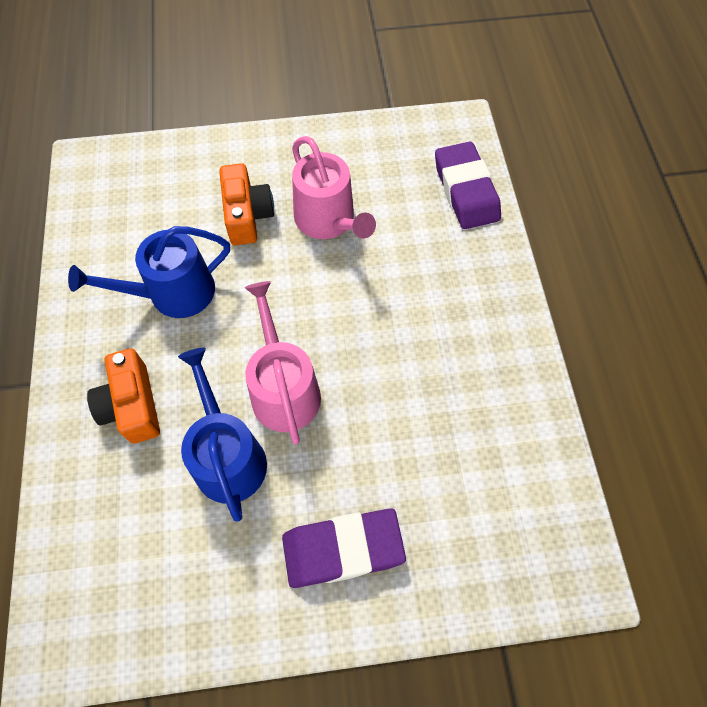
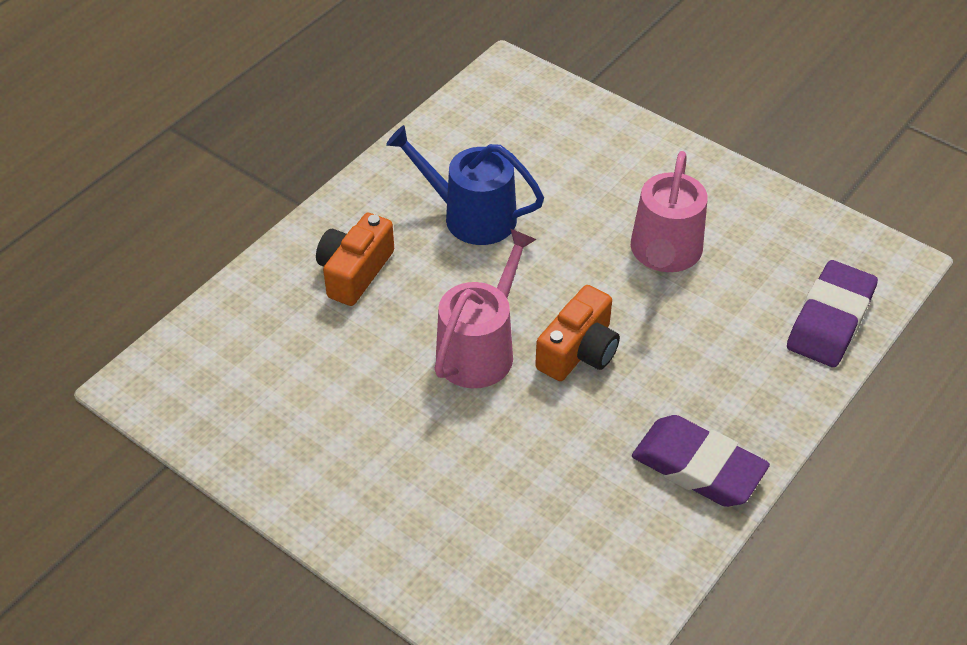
camera: 45 degrees right, 15 degrees down
(228, 456) = (385, 361): blue watering can -> none
(247, 215) = (597, 200): orange camera -> orange camera (579, 351)
(343, 549) = (398, 493): purple eraser -> purple eraser (698, 467)

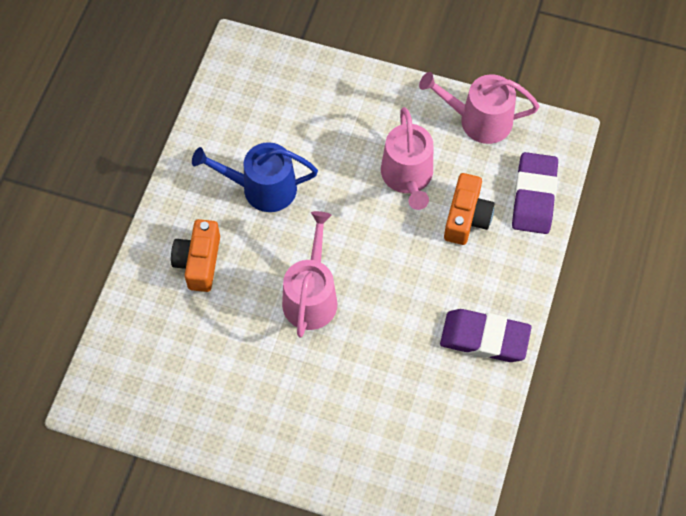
camera: 20 degrees left, 15 degrees up
(579, 351) = (377, 276): orange camera -> orange camera (466, 217)
(784, 217) = (479, 120): none -> pink watering can

